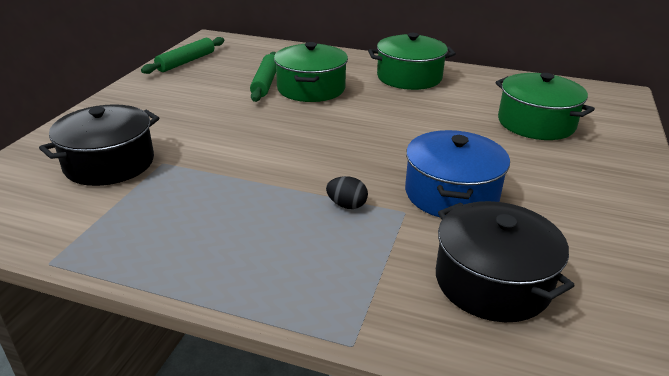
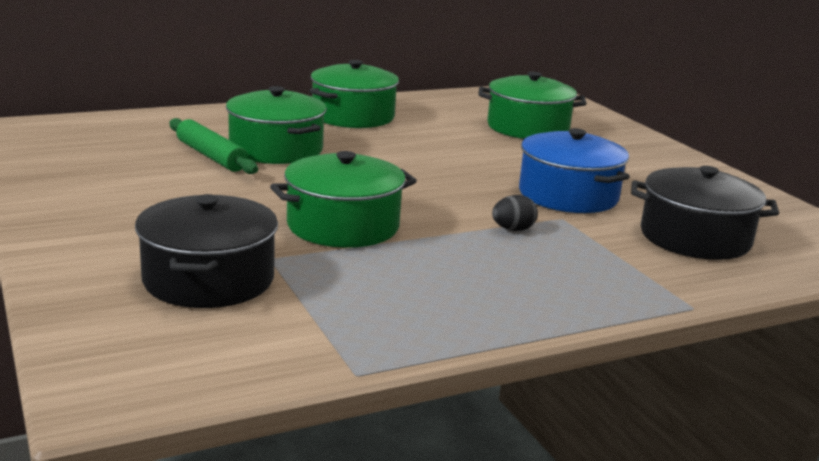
camera: 45 degrees left, 10 degrees down
(186, 62) = (50, 159): green rolling pin -> none
(243, 157) = (343, 226): none -> green pot

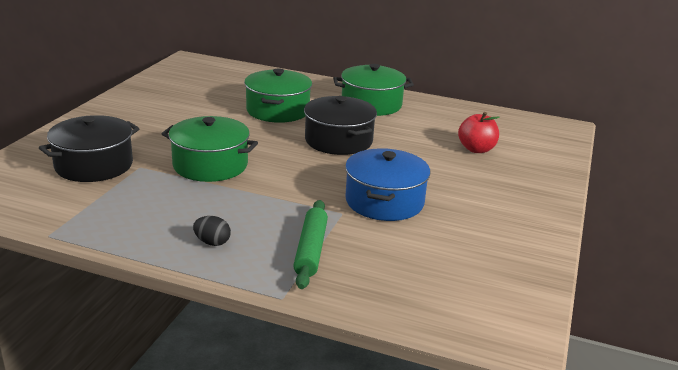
camera: 45 degrees right, 5 degrees up
(211, 156) = (236, 103): green rolling pin -> green rolling pin (310, 250)
(513, 229) = (294, 206): black egg -> black egg (212, 242)
(528, 128) = (476, 149): green pot -> red apple
(695, 238) = (400, 264): black pot -> black pot (338, 140)

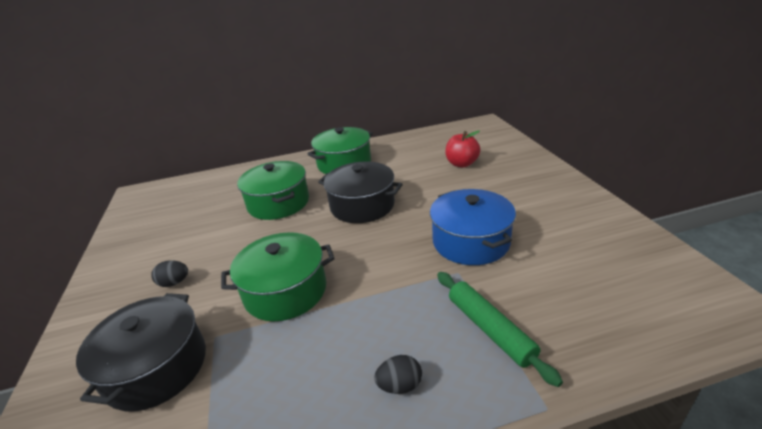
camera: 30 degrees left, 5 degrees up
(149, 128) = (174, 283): none -> black egg

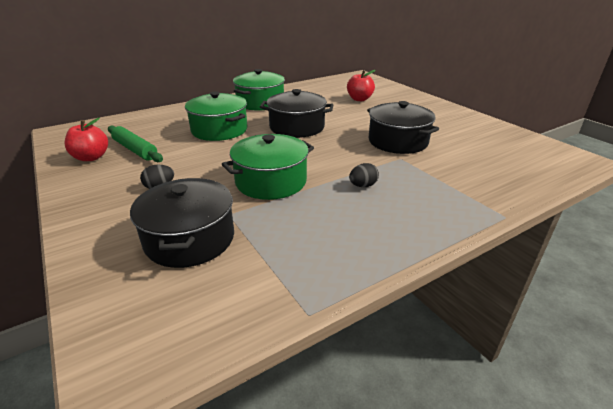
camera: 20 degrees left, 0 degrees up
(141, 232) = (91, 157): none -> red apple
(400, 385) = (402, 220): black egg -> black egg (363, 186)
(471, 241) = (398, 141): blue pot -> black pot
(489, 329) = (443, 185): green rolling pin -> green rolling pin (135, 150)

